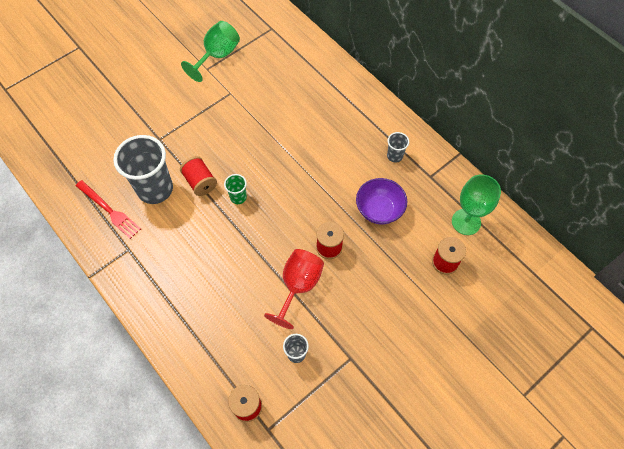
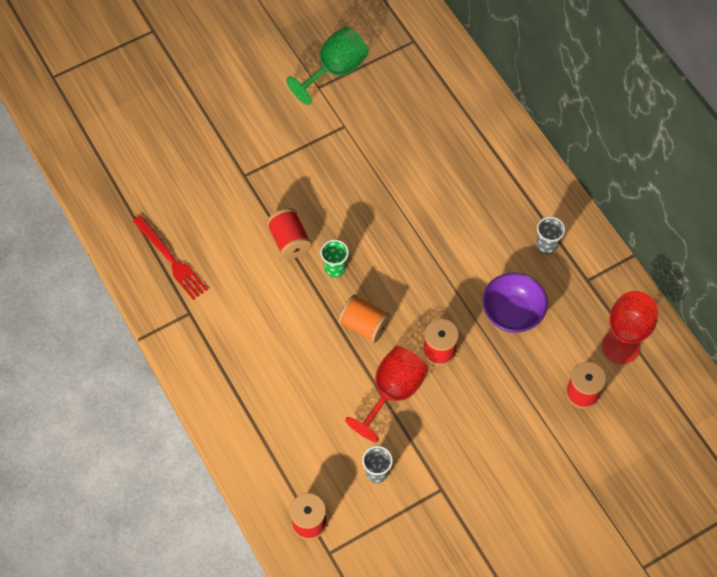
camera: 10 degrees right, 0 degrees up
(155, 189) = (231, 241): grey cup -> none
(267, 237) = (364, 325): none -> orange spool
(466, 222) = (621, 346): green goblet -> red goblet

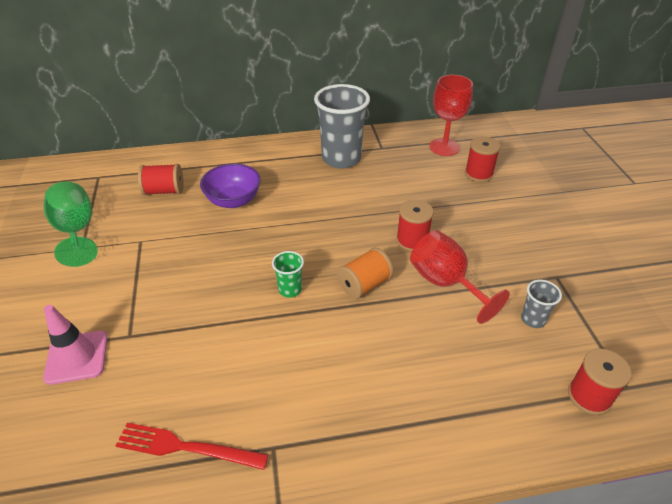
camera: 70 degrees left, 20 degrees down
(171, 260) = (186, 447): red fork -> red fork turned 150 degrees counterclockwise
(213, 152) = (77, 357): none -> pink traffic cone
(289, 241) = (236, 317): red spool -> red spool (164, 191)
(512, 313) = (393, 190): purple bowl -> purple bowl (233, 200)
(546, 245) = (341, 158): grey cup -> grey cup, size x2.19

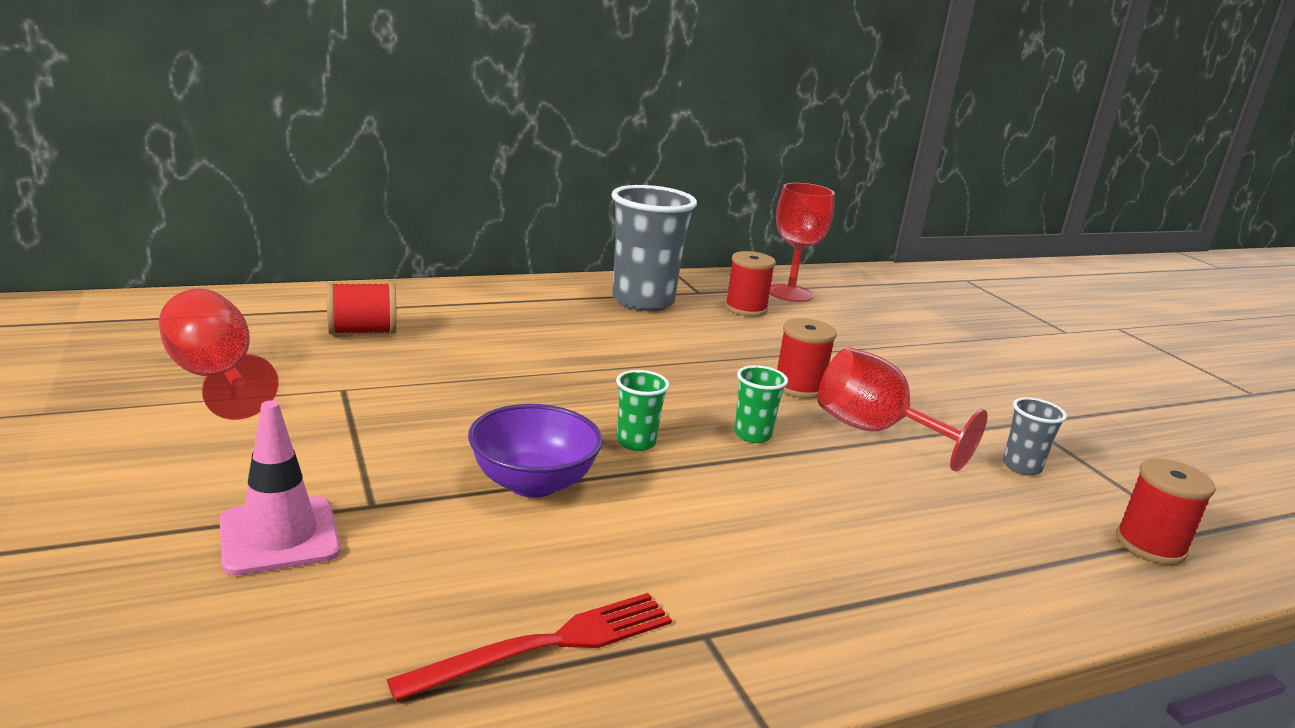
camera: 15 degrees left, 20 degrees down
(76, 231) = (215, 377): green goblet -> red goblet
(186, 447) = (548, 645): red fork -> red fork turned 150 degrees clockwise
(233, 200) = (490, 343): purple bowl -> purple bowl (533, 483)
(364, 285) = (752, 435): orange spool -> green cup
(478, 174) = (854, 320): red spool -> red spool (746, 309)

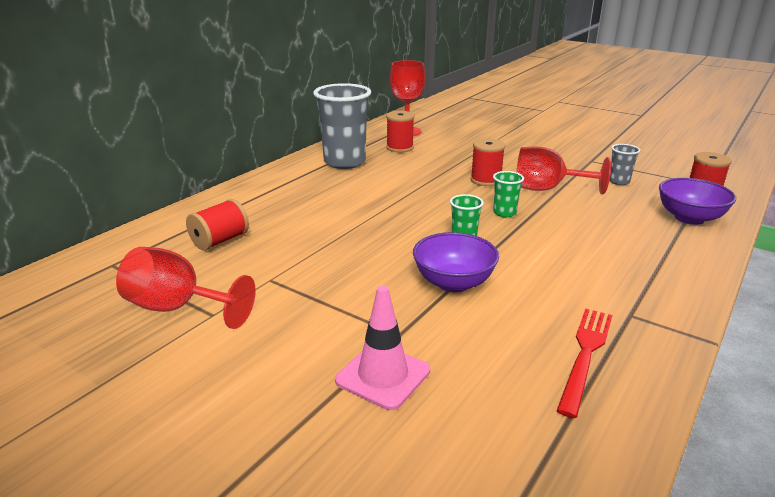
camera: 30 degrees left, 5 degrees up
(1060, 564) = (689, 218): none -> purple bowl

